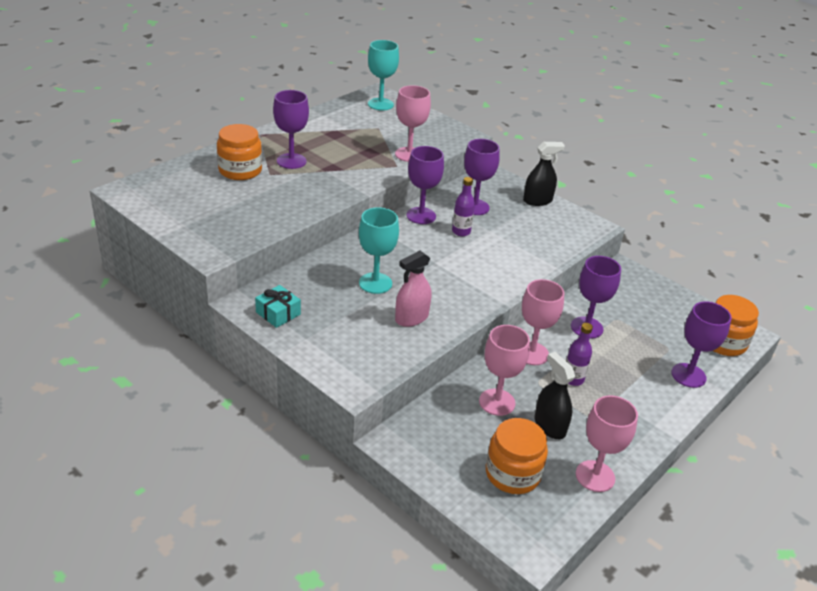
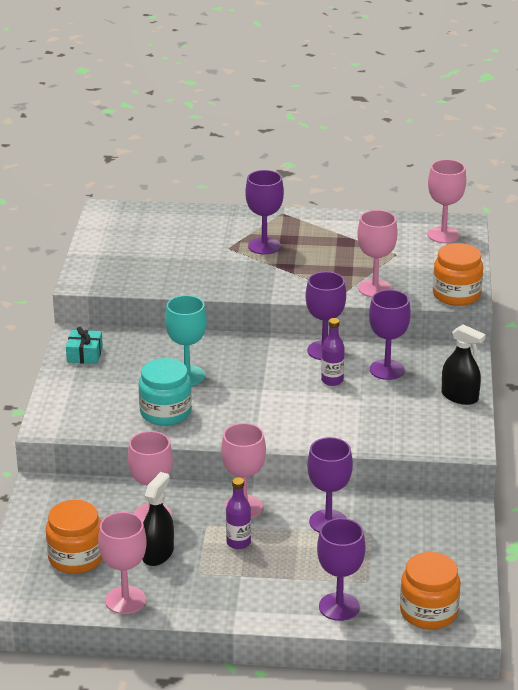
camera: 55 degrees right, 5 degrees down
(240, 170) = (211, 234): orange jar -> orange jar (456, 294)
(380, 104) = (443, 235): turquoise goblet -> pink goblet
(411, 318) = (165, 412): pink spray bottle -> turquoise jar

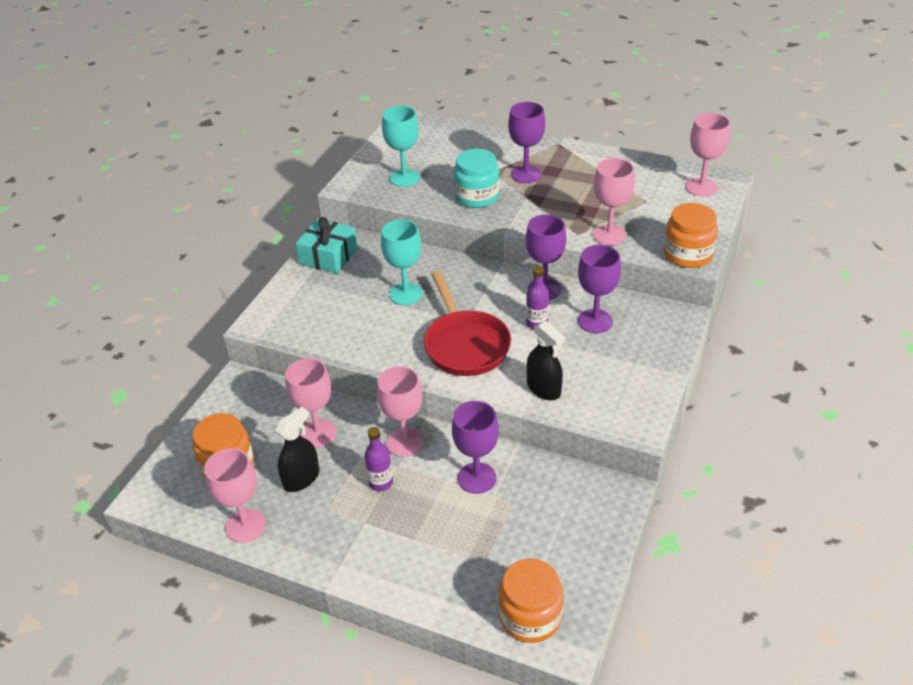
camera: 20 degrees right, 10 degrees up
(84, 354) = (328, 256): turquoise gift -> turquoise gift, size x1.51
(138, 266) = (404, 178): none -> turquoise goblet
(165, 412) = (367, 330): turquoise jar -> turquoise jar (477, 196)
(271, 409) = (465, 345): none -> red pan
(339, 607) = (442, 586): purple goblet -> none
(459, 396) = (655, 366): black spray bottle -> black spray bottle (543, 388)

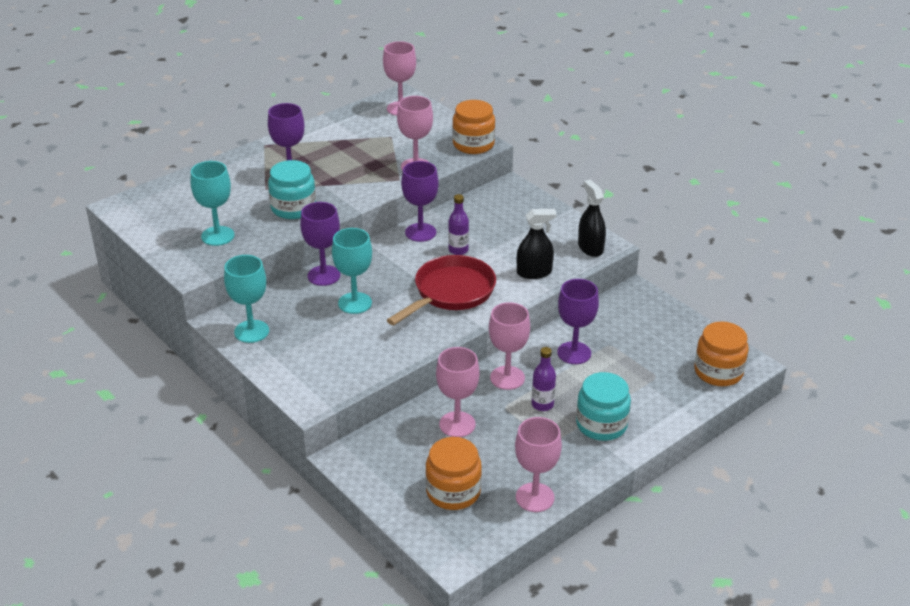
camera: 65 degrees left, 5 degrees down
(301, 478) = (504, 449): black spray bottle -> black spray bottle (590, 248)
(328, 256) = (251, 331): turquoise gift -> turquoise goblet
(377, 540) = (601, 424): none -> turquoise jar
(465, 345) = (451, 293): red pan -> red pan turned 60 degrees counterclockwise
(595, 321) = (481, 223): purple goblet -> purple goblet (324, 275)

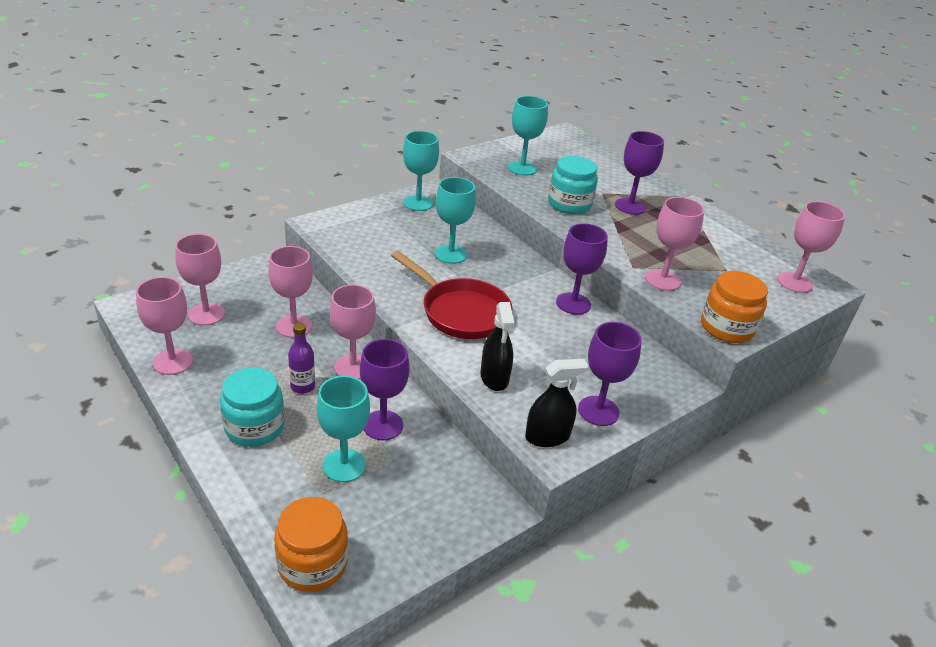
camera: 90 degrees right, 0 degrees up
(324, 275) = (496, 241): purple goblet -> purple goblet (598, 411)
(453, 492) = (206, 314): orange jar -> pink goblet
(458, 250) = (540, 326): purple bottle -> none
(624, 368) = (344, 465): none -> turquoise goblet

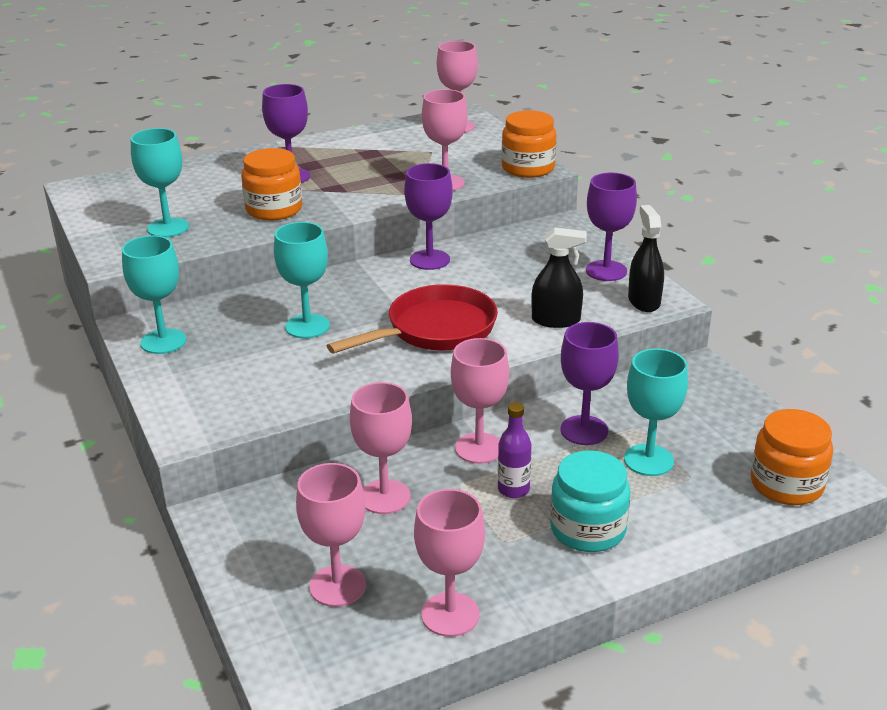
camera: 75 degrees left, 5 degrees down
(569, 204) = (274, 209): turquoise jar -> orange jar

